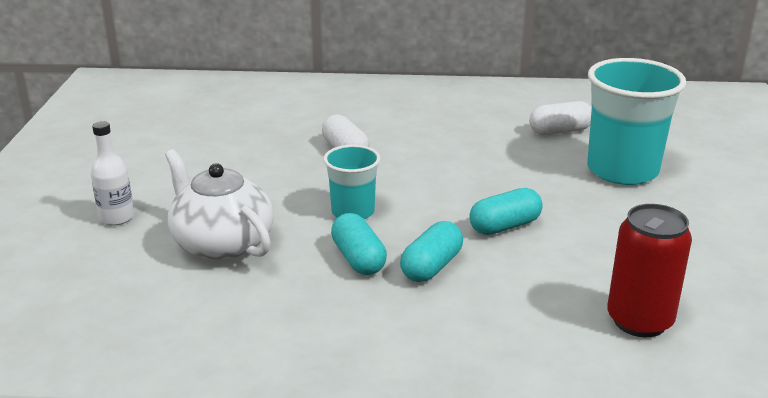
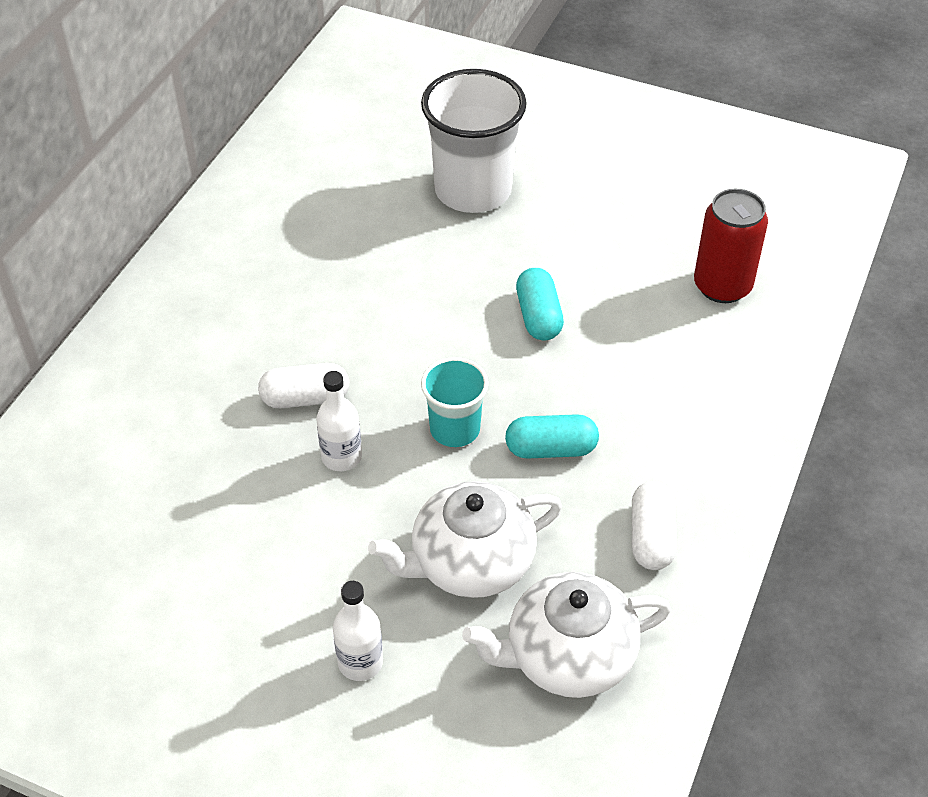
camera: 70 degrees left, 20 degrees up
(142, 306) = (568, 656): none -> white teapot
(299, 174) = (341, 457): none -> white bottle
(431, 267) = (588, 396): turquoise capsule -> none
(560, 131) = (362, 200): white capsule -> white capsule (651, 537)
(622, 170) = (473, 190): turquoise cup -> white cup

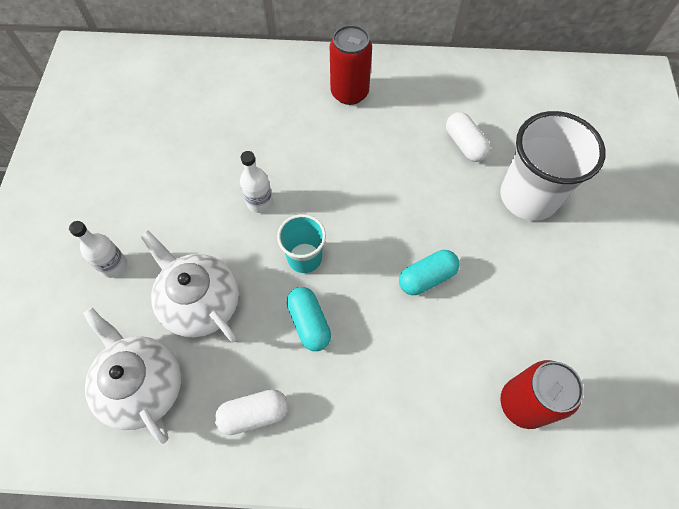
camera: 70 degrees right, 15 degrees up
(209, 306) = (349, 93): none -> red can
(305, 398) = (298, 167): white capsule -> white capsule (464, 144)

